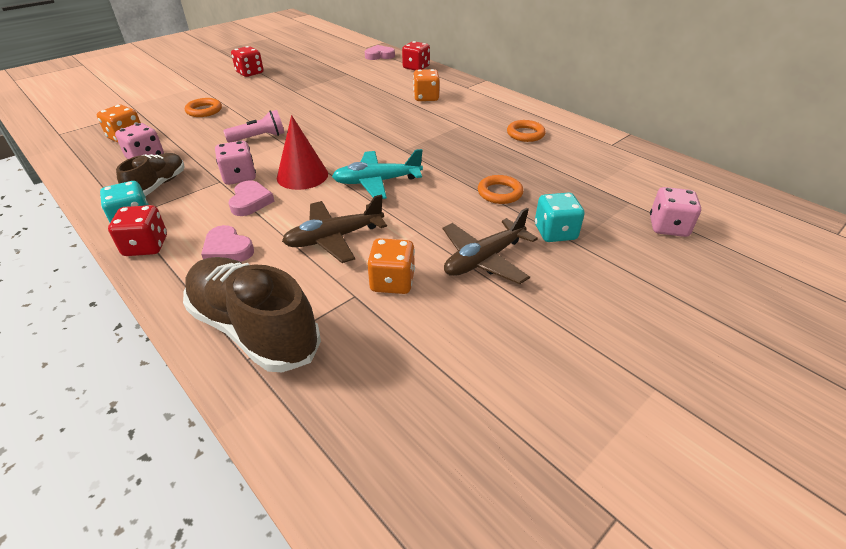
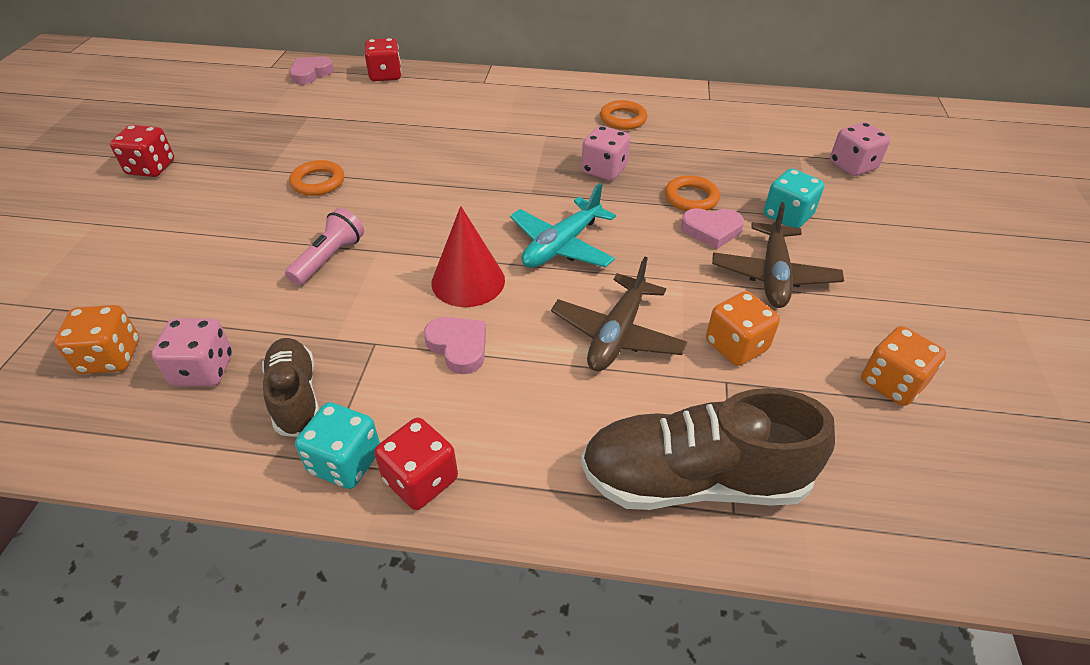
camera: 40 degrees left, 5 degrees up
(204, 110) = (175, 256): orange ring -> orange ring (318, 182)
(227, 249) = (527, 418): pink heart -> pink heart (711, 230)
(239, 177) = (391, 324): pink dice -> pink dice (604, 170)
(426, 97) = (458, 114): orange dice -> orange dice (891, 383)

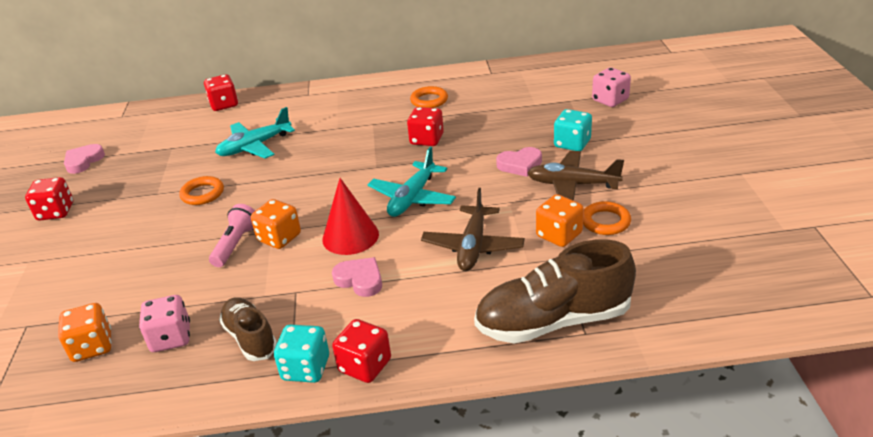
camera: 10 degrees left, 10 degrees down
(311, 73) = (159, 115): pink heart -> pink heart (83, 161)
(399, 134) = (255, 146): none -> turquoise plane
(604, 170) = (426, 139): pink dice -> red dice
(691, 198) = (498, 146): orange ring -> orange ring (605, 222)
(773, 275) = (572, 185): brown plane -> brown plane turned 105 degrees clockwise
(891, 383) = (670, 234): orange dice -> orange dice (279, 238)

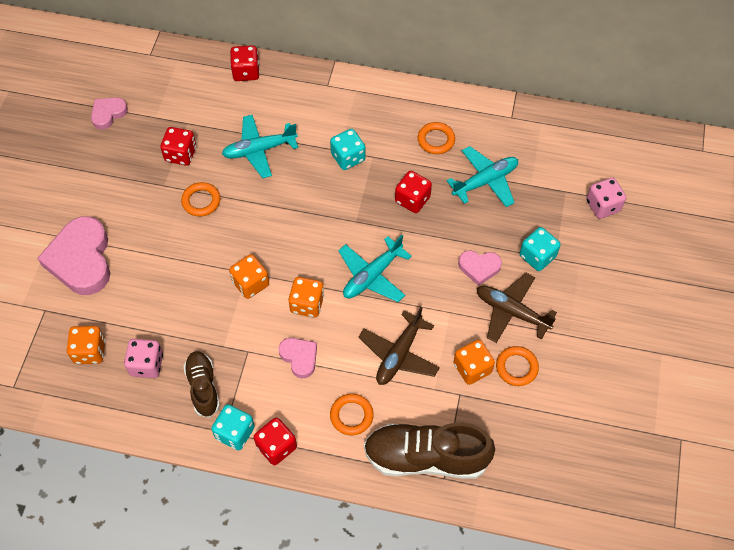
camera: 15 degrees right, 25 degrees up
(56, 212) = (78, 178): red dice -> red dice (180, 154)
(68, 271) = (81, 260): none -> pink heart
(236, 244) = (215, 278): pink flashlight -> none
(348, 130) = (348, 157): none -> turquoise dice
(350, 236) = (307, 304): red cone -> orange dice
(445, 311) = (351, 415): none -> orange ring
(491, 112) = (485, 181): none -> turquoise plane

